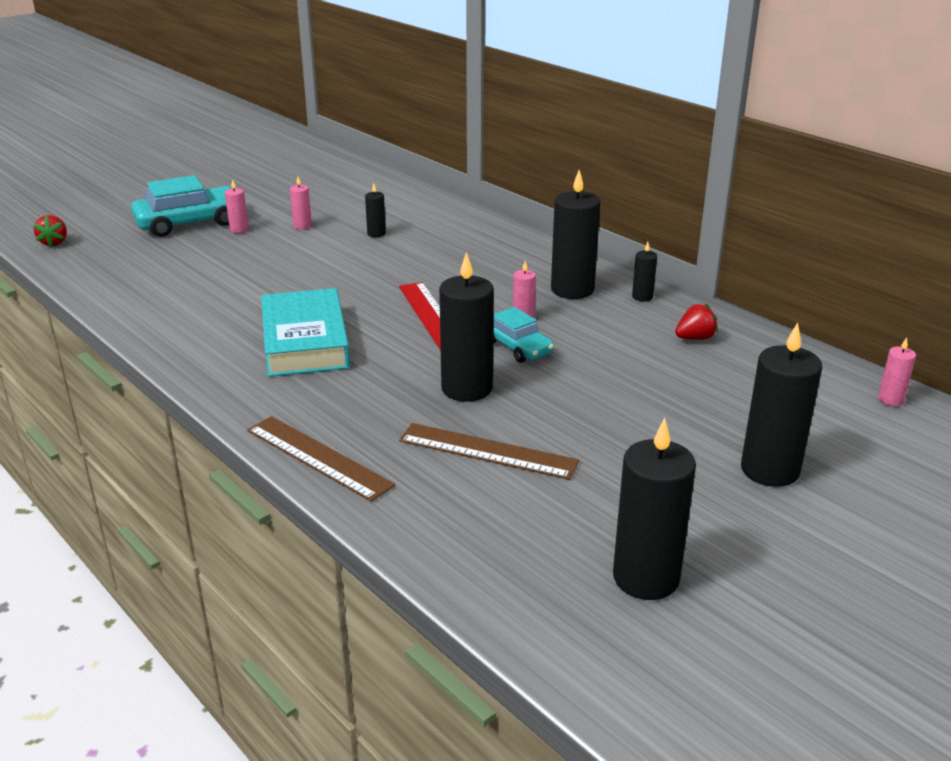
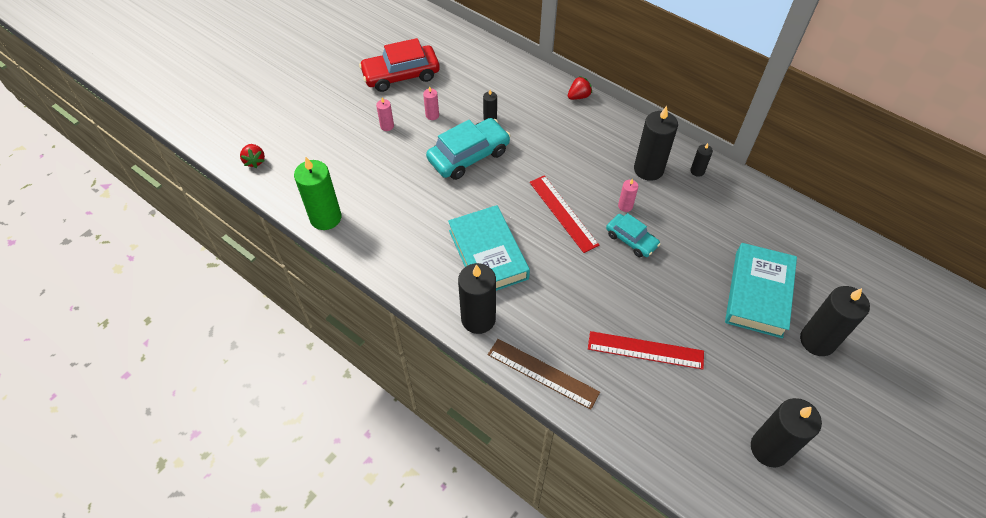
camera: 10 degrees left, 25 degrees up
(109, 293) = (325, 218): none -> green candle
(190, 222) = (346, 121): turquoise car -> turquoise car (468, 155)
(282, 194) = (401, 75): none -> red car
(467, 388) = (612, 289): black candle -> black candle (478, 319)
(488, 451) = (645, 350): brown ruler -> red ruler
(690, 414) = (758, 294): none -> turquoise book
(695, 338) = (742, 213): red strawberry -> red strawberry (578, 96)
(890, 400) = (875, 261): pink candle -> none

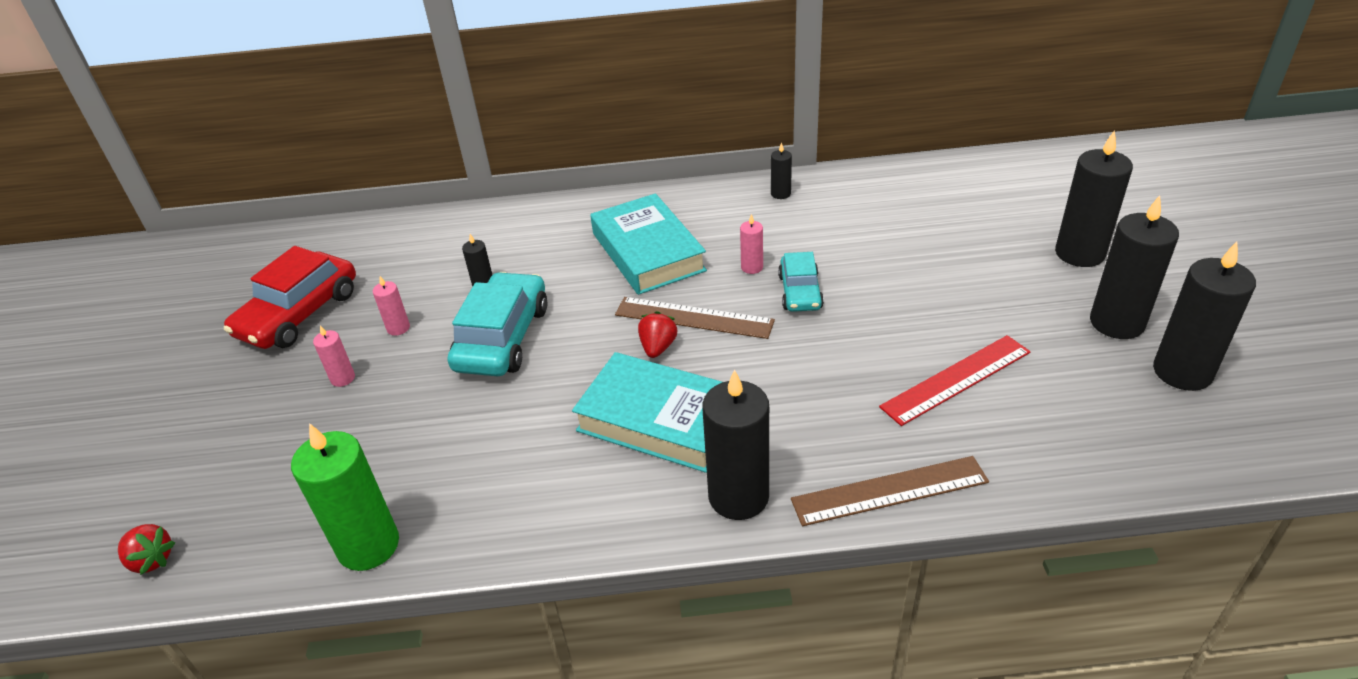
camera: 40 degrees left, 15 degrees down
(563, 213) = (693, 318): red ruler -> brown ruler
(578, 96) = (568, 205): red strawberry -> red strawberry (658, 347)
(631, 240) = (800, 292): turquoise car -> turquoise car turned 90 degrees clockwise
(648, 169) = (731, 221): black candle -> black candle (1117, 323)
(758, 294) = (979, 253): turquoise book -> turquoise book (648, 252)

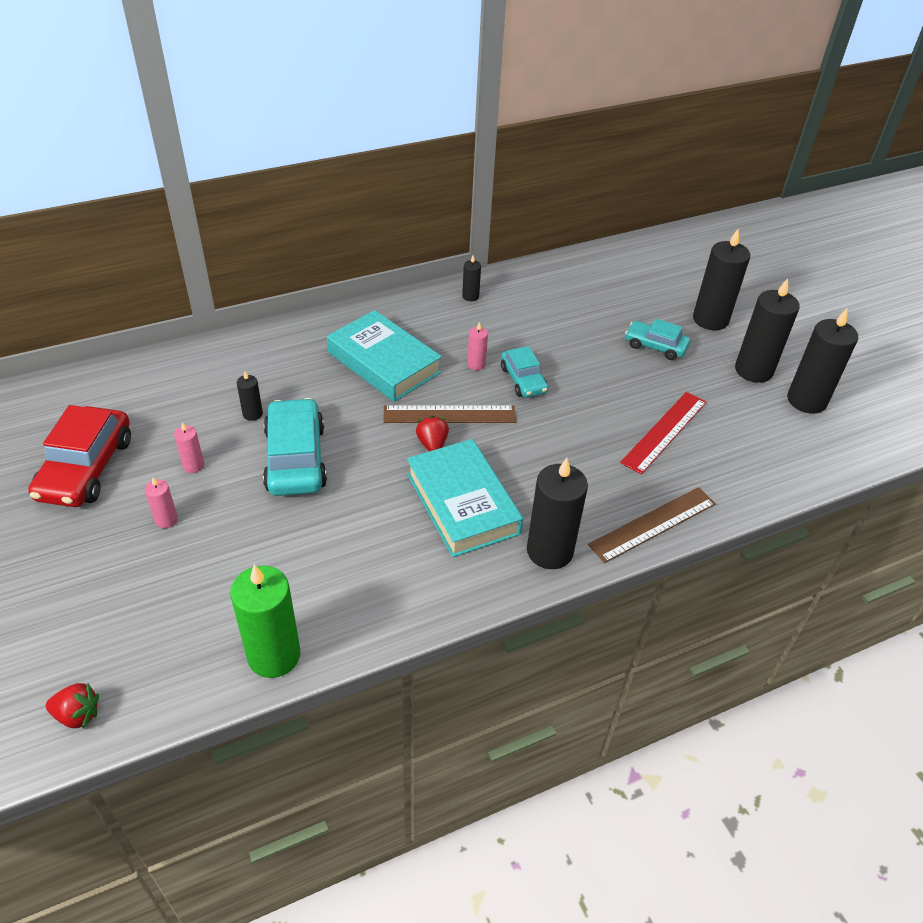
camera: 25 degrees left, 5 degrees up
(659, 420) = (462, 503): turquoise book -> turquoise book turned 60 degrees clockwise
(989, 276) = (655, 346): none -> turquoise car

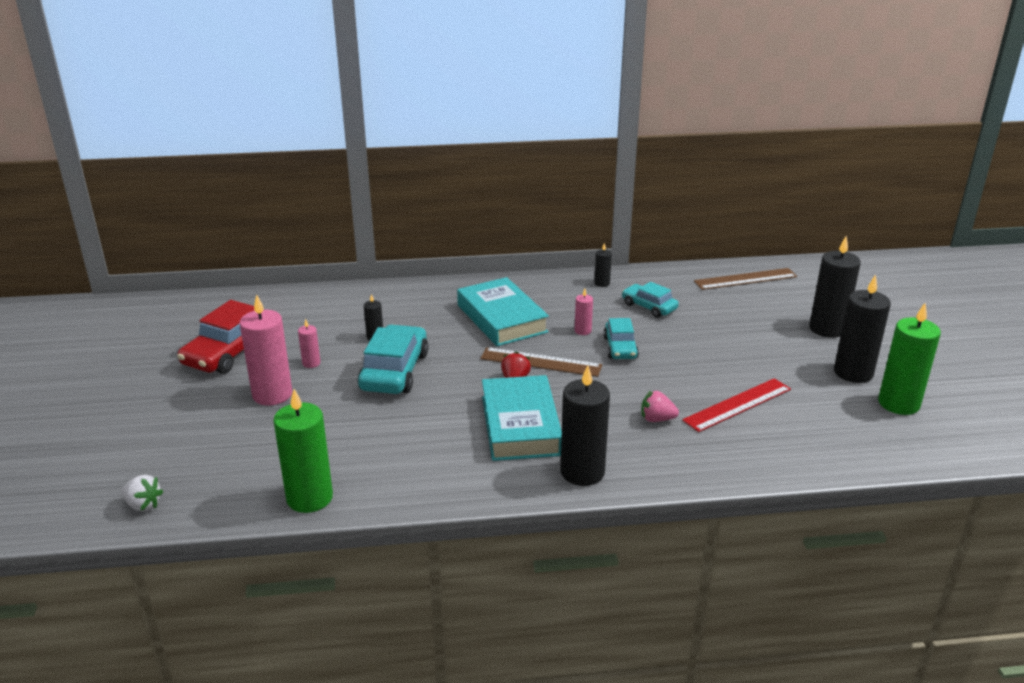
camera: 20 degrees right, 15 degrees down
(77, 715) = (143, 505): red strawberry -> white strawberry
(166, 520) = (272, 394): pink candle -> pink candle, size x2.10
(595, 466) = (657, 419): none -> pink strawberry
(653, 524) = (691, 470): brown ruler -> brown ruler (745, 279)
(655, 346) = (760, 341): turquoise car -> turquoise car (649, 307)
(806, 400) = (898, 403): black candle -> green candle

